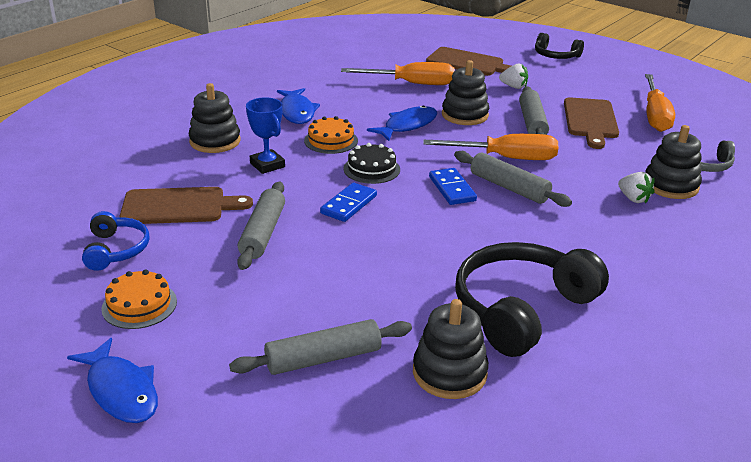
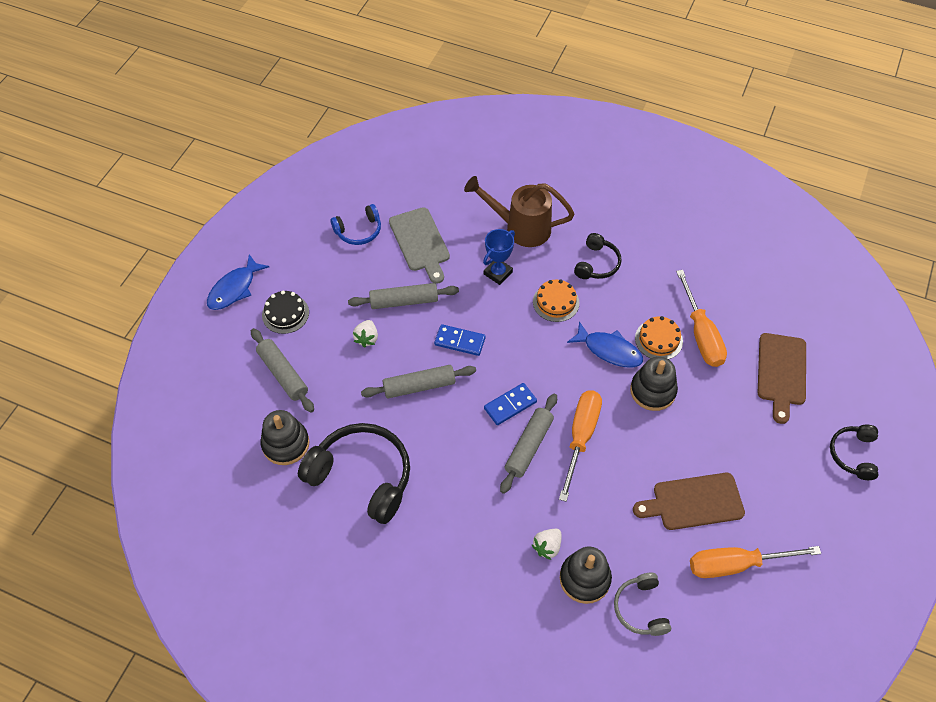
camera: 75 degrees right, 25 degrees up
(139, 305) = (307, 266): orange cake -> orange cake (658, 340)
(178, 206) = (420, 242): brown cutting board -> grey cutting board
(215, 141) = (521, 228): black stacking toy -> brown watering can
(297, 112) = (597, 264): blue fish -> black headphones
(371, 169) = (520, 342): black cake -> black cake (285, 314)
(506, 158) = (580, 437): orange screwdriver -> orange screwdriver turned 150 degrees counterclockwise
(513, 87) = (741, 423): white strawberry -> white strawberry (367, 338)
(532, 123) = (663, 450): grey rolling pin -> grey rolling pin (419, 386)

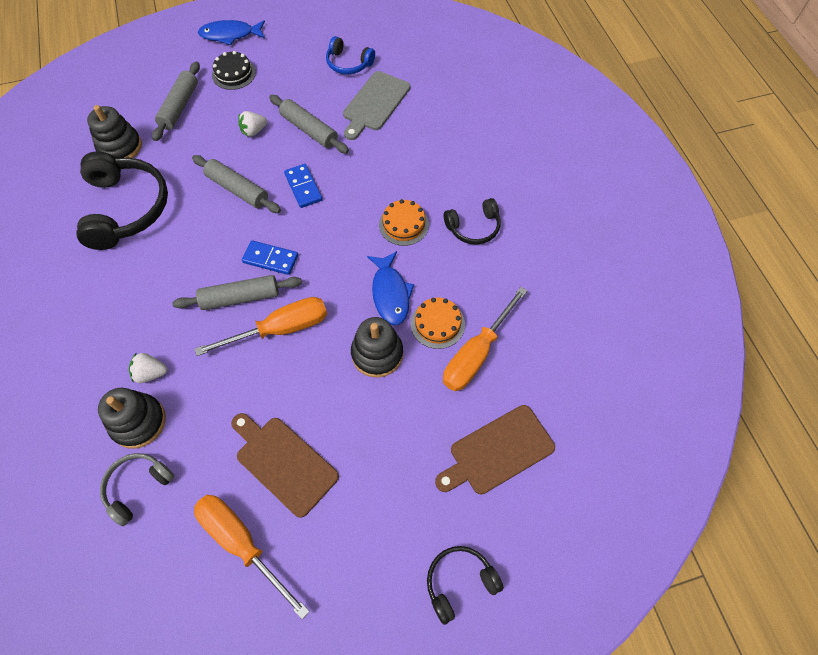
camera: 50 degrees right, 5 degrees up
(498, 273) = (394, 168): blue trophy -> none
(521, 228) = (455, 154): brown watering can -> none

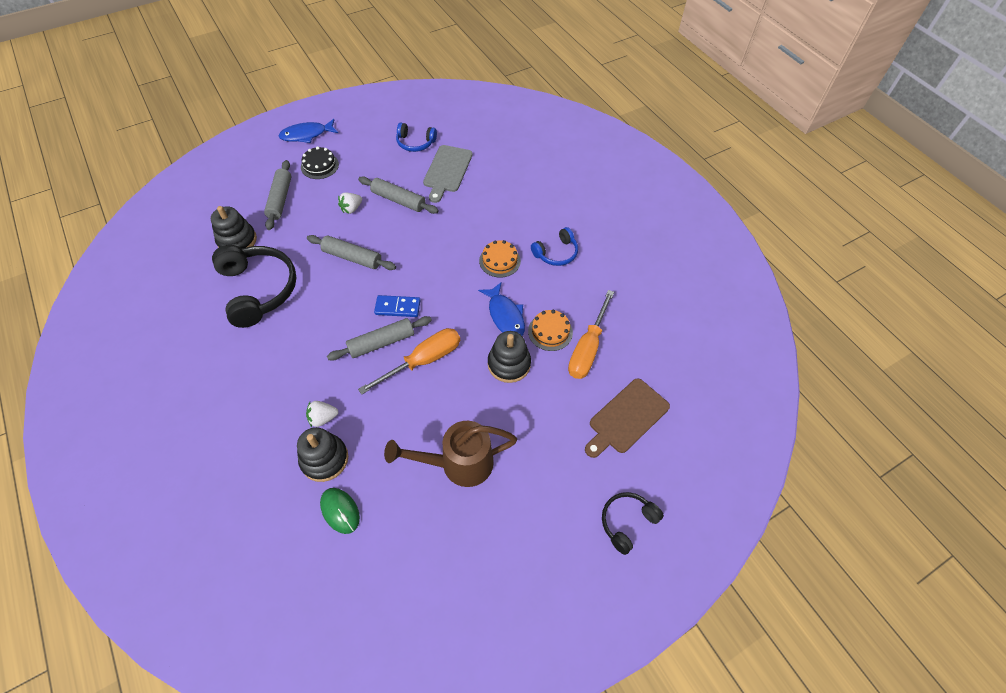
camera: 15 degrees left, 5 degrees down
(137, 487) = (340, 511): grey headphones -> green mouse
(242, 543) = (443, 534): orange screwdriver -> none
(284, 462) = (458, 464): brown cutting board -> brown watering can
(303, 187) = (407, 246): blue domino -> none
(473, 227) = (556, 253): black headphones -> blue headphones

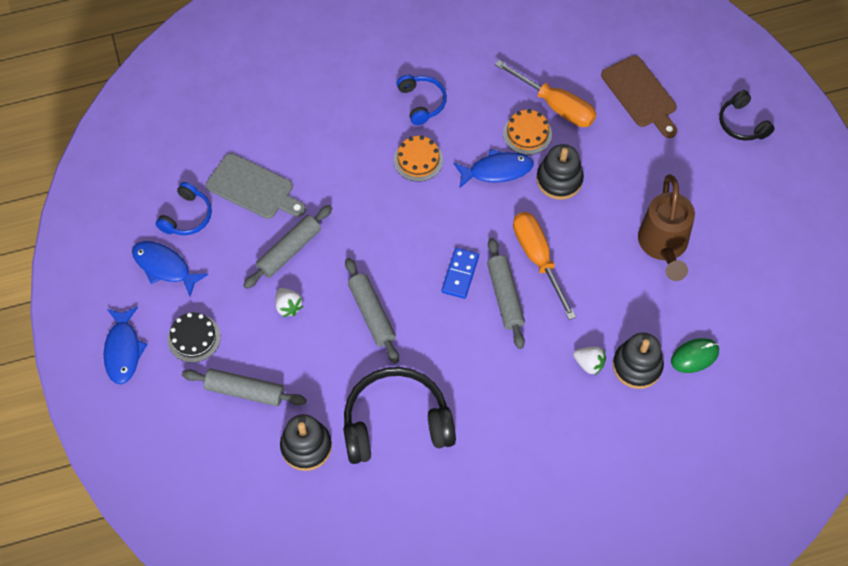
camera: 75 degrees left, 5 degrees up
(323, 418) = (589, 364): white strawberry -> white strawberry turned 60 degrees counterclockwise
(352, 257) = (372, 314): grey rolling pin -> grey rolling pin turned 60 degrees counterclockwise
(373, 140) = (164, 267): none -> blue fish

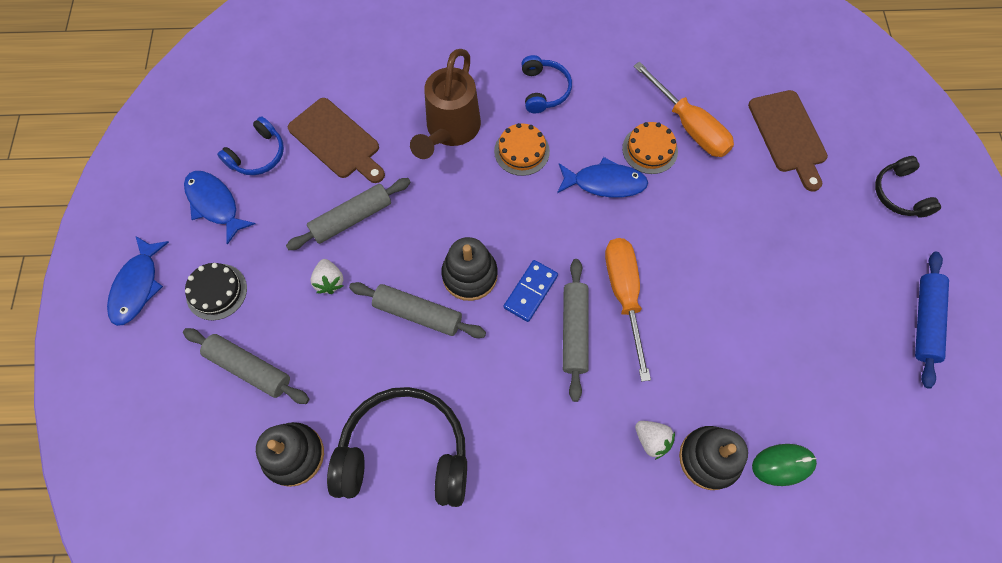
camera: 15 degrees right, 5 degrees up
(253, 188) = (336, 141): grey cutting board -> brown cutting board
(372, 314) = (418, 313): grey rolling pin -> grey rolling pin turned 60 degrees counterclockwise
(559, 180) = (672, 210): black stacking toy -> black stacking toy (469, 275)
(663, 246) = (775, 316): brown watering can -> brown watering can (450, 131)
(782, 221) = (925, 321): none -> blue rolling pin

